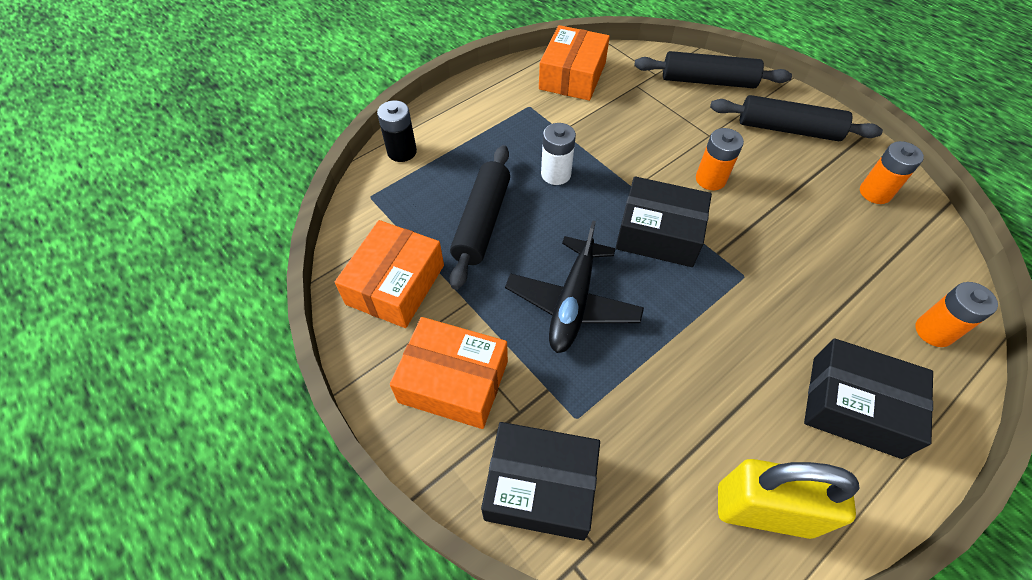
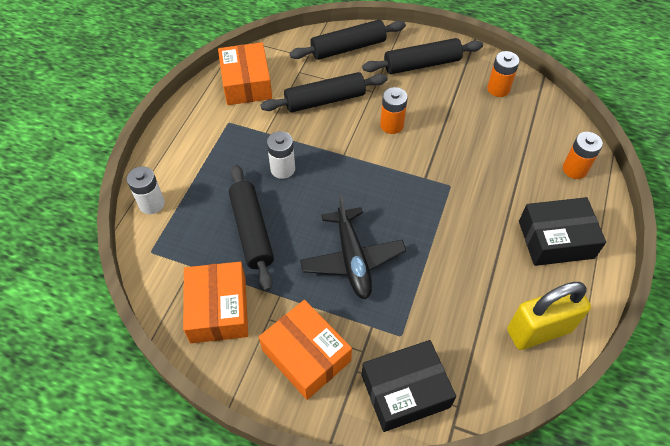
camera: 30 degrees left, 0 degrees up
(402, 152) = (151, 204): black battery -> white battery
(453, 381) = (306, 355): orange box -> orange box turned 60 degrees clockwise
(647, 124) = (325, 100): none -> black rolling pin
(658, 233) = (380, 181): black box -> none

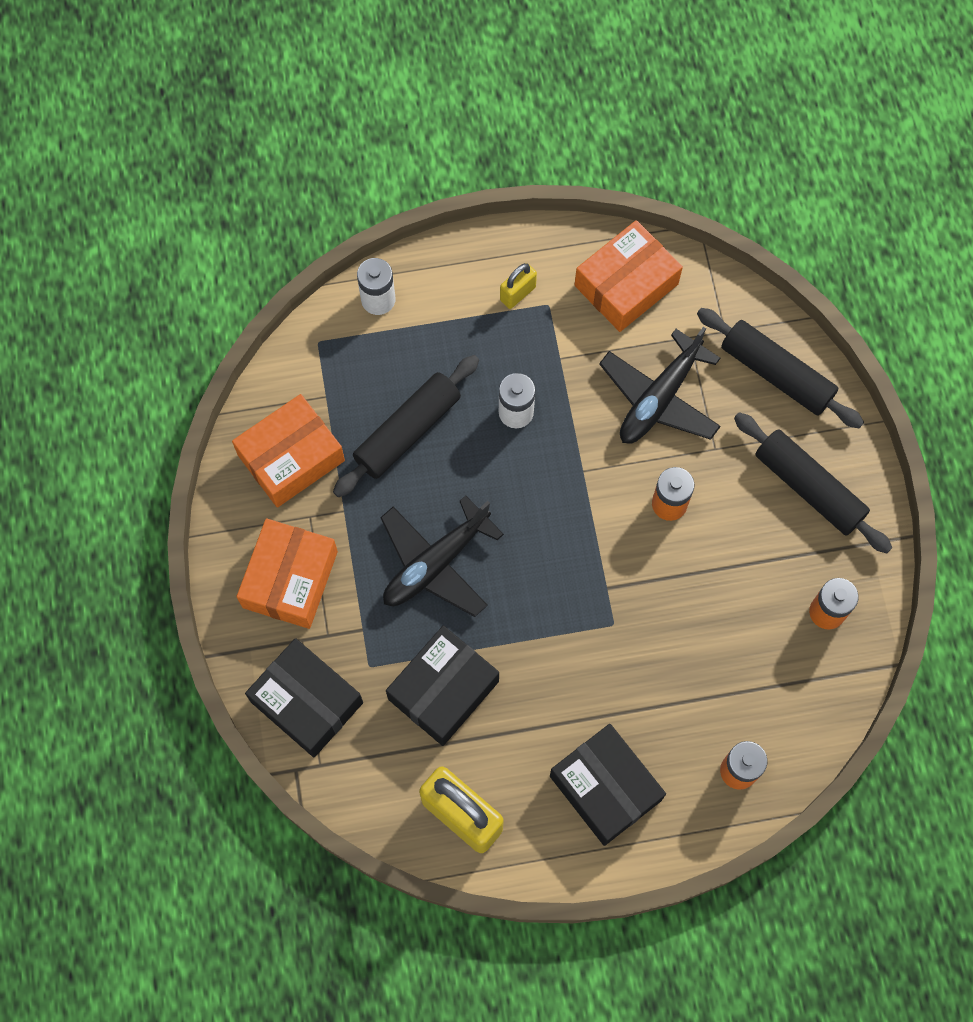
camera: 60 degrees right, 15 degrees up
(209, 133) = (517, 293): none -> yellow padlock
(325, 100) = (659, 398): black rolling pin -> black plane
(443, 298) = (443, 690): none -> black box

